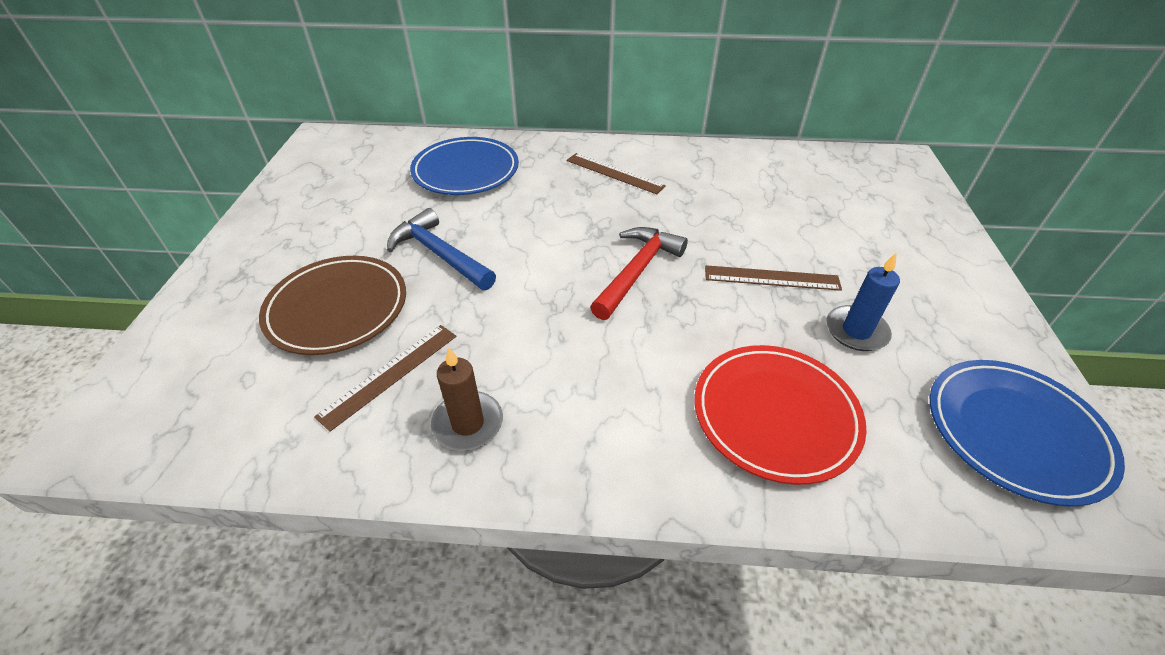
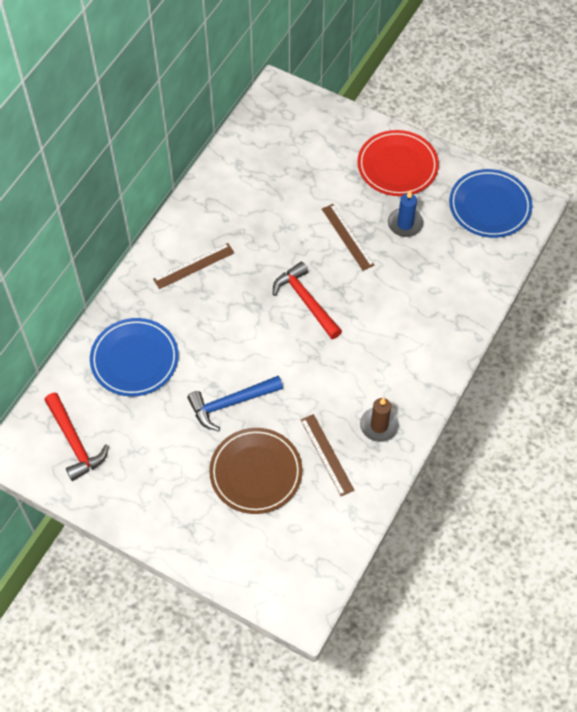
camera: 65 degrees left, 15 degrees up
(344, 165) = (74, 442): none -> red hammer
(771, 278) = (347, 237): brown ruler -> brown ruler turned 60 degrees counterclockwise
(775, 415) = (437, 292): red plate -> red plate (397, 166)

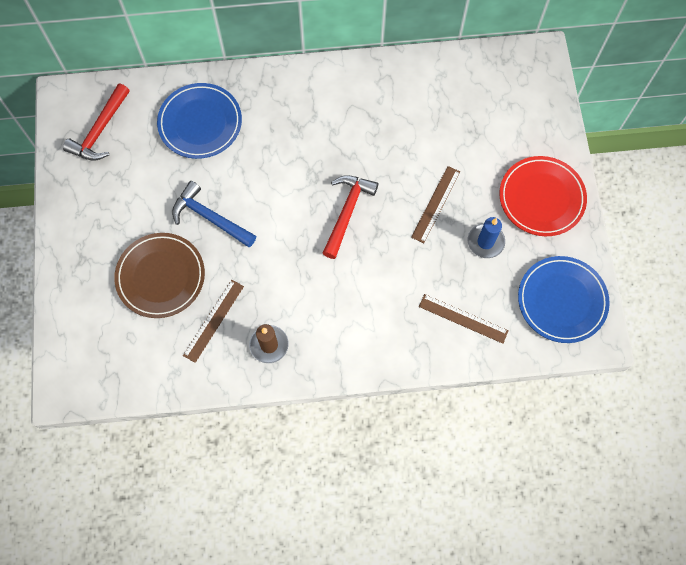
camera: 55 degrees right, 10 degrees up
(194, 266) = (316, 108): brown ruler -> brown ruler (463, 319)

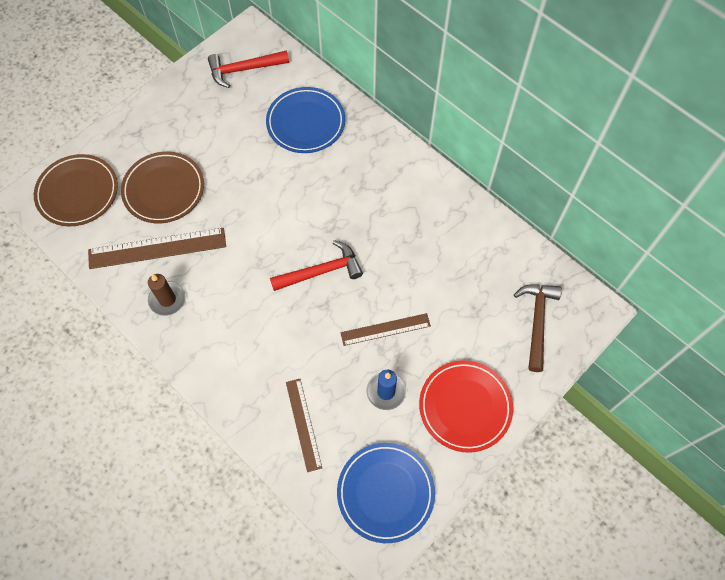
camera: 50 degrees right, 5 degrees down
(97, 348) = (78, 192): none -> brown plate
(210, 218) = (236, 185): blue hammer -> none
(214, 320) = (157, 248): brown ruler -> brown ruler, size x1.59
(517, 99) = (537, 322): none -> brown hammer

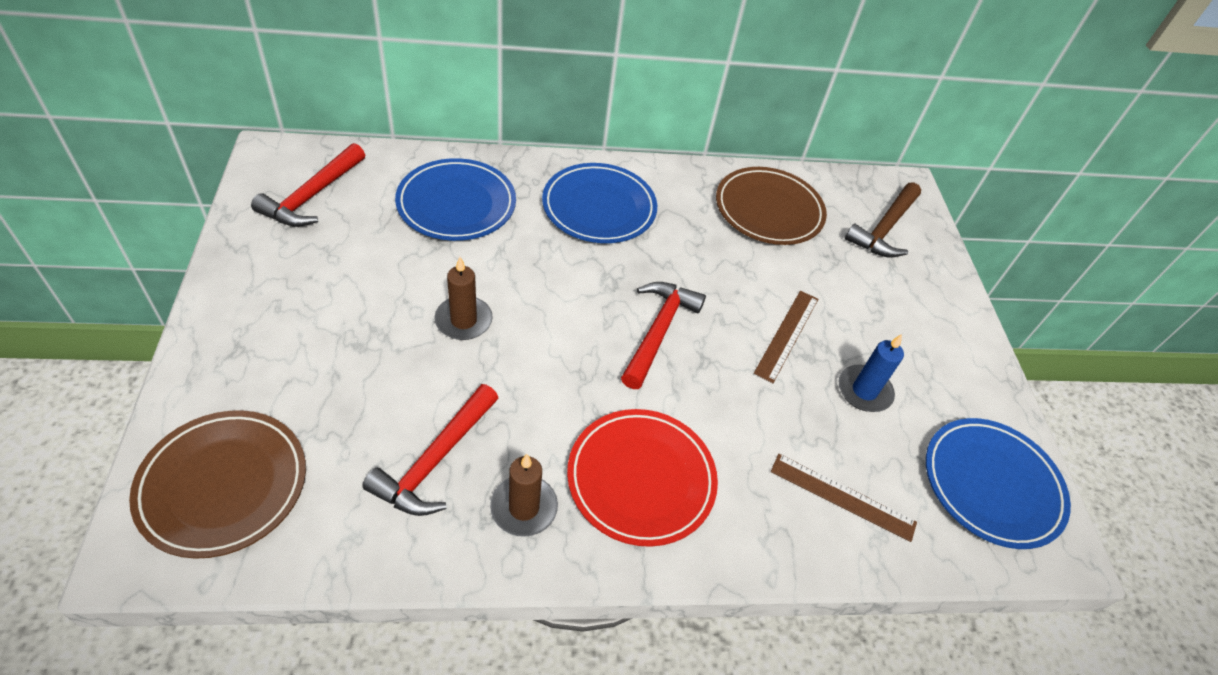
camera: 55 degrees left, 15 degrees down
(157, 248) = (435, 460): brown ruler -> red hammer
(164, 190) = (360, 387): brown plate -> brown plate (768, 210)
(239, 191) = (463, 320): none -> brown candle
(377, 178) = (599, 207): none -> blue plate
(465, 407) = (936, 344): red plate -> red plate (641, 479)
(537, 322) = (884, 228): brown hammer -> brown hammer turned 105 degrees counterclockwise

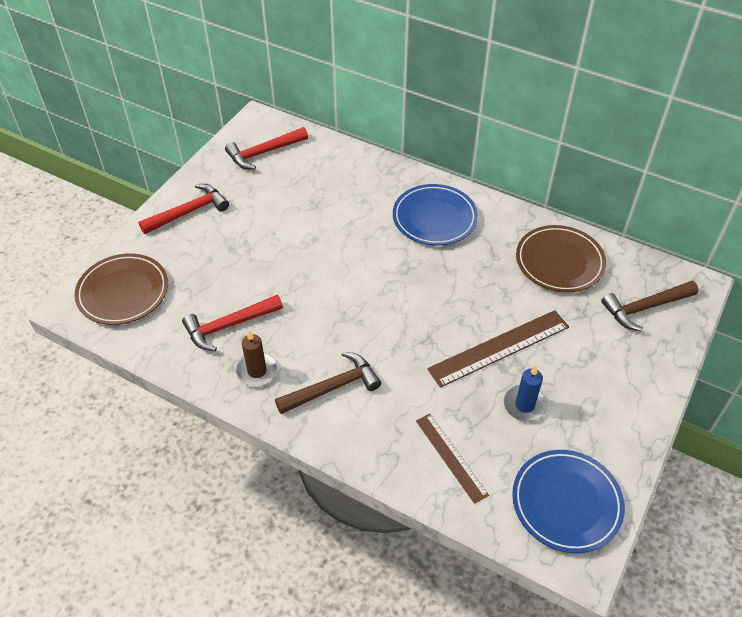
camera: 40 degrees right, 0 degrees up
(456, 204) = (343, 185): blue plate -> none
(463, 320) = (297, 257): brown candle -> none
(641, 479) = (333, 387): red plate -> brown hammer
(658, 331) = (411, 310): red hammer -> red hammer (189, 212)
(786, 335) = (499, 347): brown ruler -> brown ruler, size x1.59

